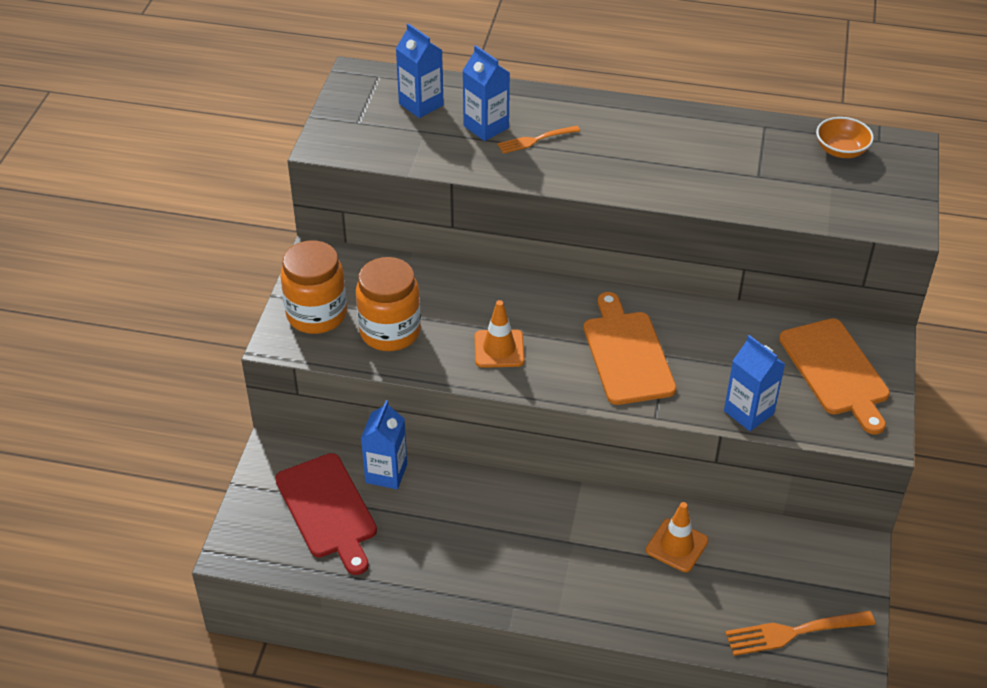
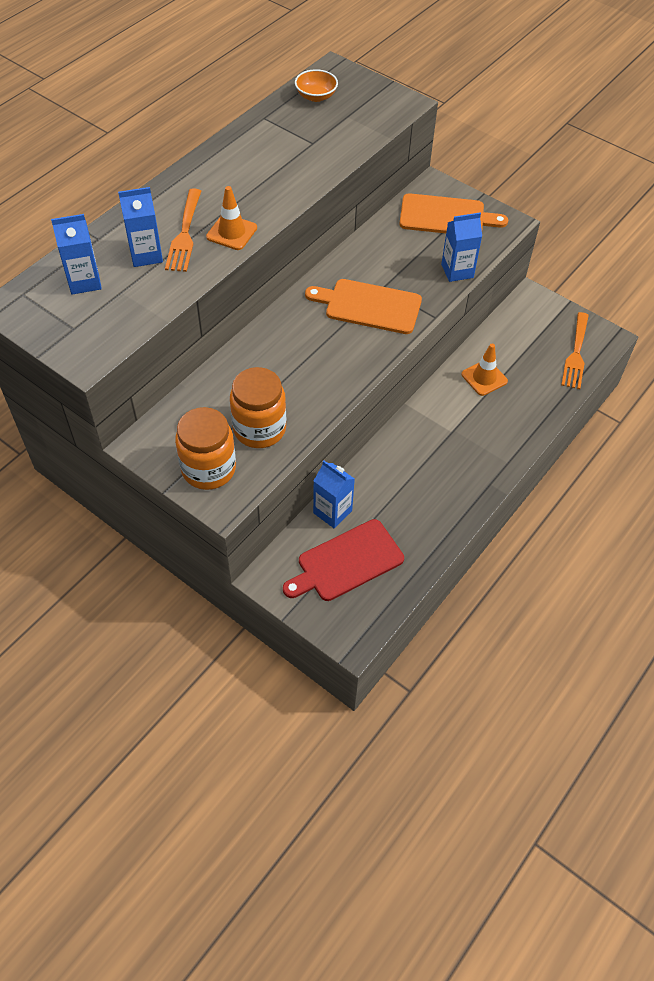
camera: 65 degrees left, 10 degrees up
(328, 510) = (346, 562): red cutting board -> red cutting board turned 150 degrees clockwise
(499, 349) = (320, 372): orange traffic cone -> orange traffic cone (231, 232)
(535, 140) = (184, 234): orange fork -> orange fork, size x1.57

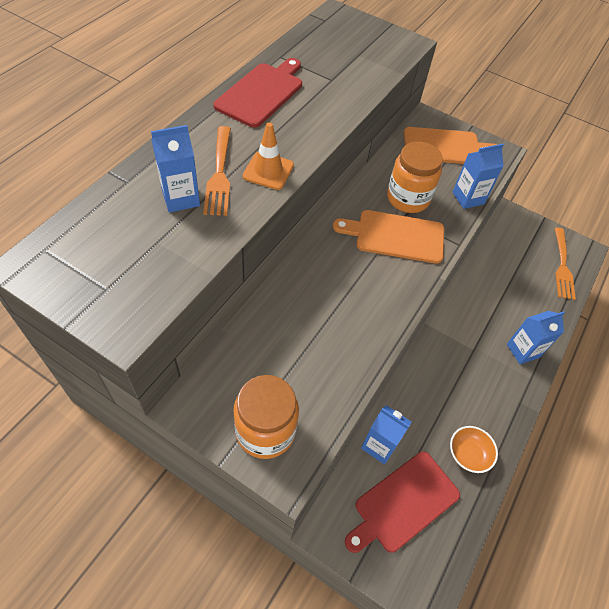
camera: 10 degrees left, 0 degrees up
(84, 281) = (115, 231): blue carton -> blue carton (523, 351)
(238, 156) = (261, 93): none -> red cutting board
(259, 429) = (312, 378): orange jar -> orange jar (408, 198)
(316, 96) = (325, 37): orange bowl -> orange bowl (468, 454)
(484, 378) = (490, 293): orange traffic cone -> none

